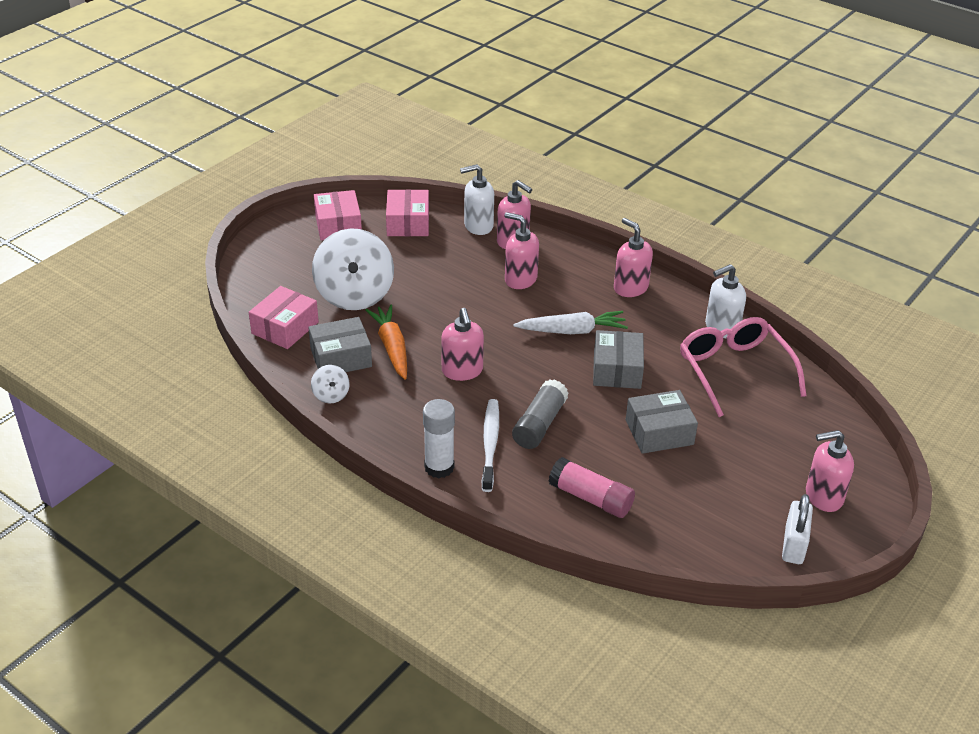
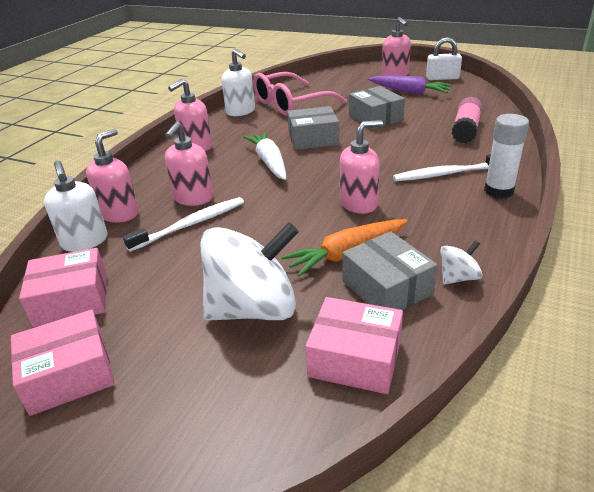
camera: 100 degrees left, 5 degrees down
(477, 276) = (191, 224): none -> white toothbrush
(539, 424) = (403, 158): grey glue stick -> none
(743, 490) = (409, 92): none -> purple carrot

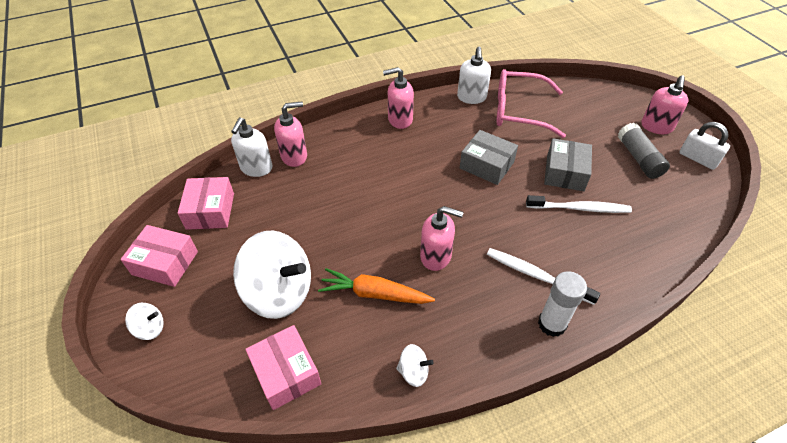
camera: 40 degrees right, 15 degrees up
(71, 300) = (210, 211): pink box -> pink box turned 60 degrees clockwise
(133, 442) = (150, 328): none -> white spinning top
(191, 224) = (320, 196): white toothbrush -> white toothbrush (580, 208)
(193, 198) = (345, 172): pink soap dispenser -> none
(269, 162) = (428, 170): white carrot -> none
(387, 287) = (363, 341): grey box -> none
(409, 92) = (639, 158): purple carrot -> grey glue stick
(465, 130) = (622, 240): pink glue stick -> none

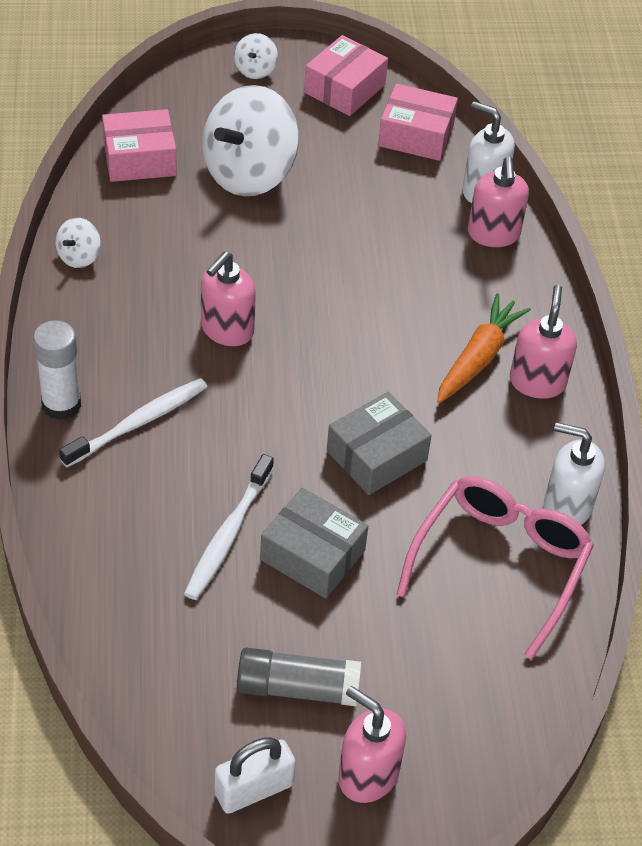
camera: 105 degrees right, 0 degrees up
(374, 294) = (201, 254): orange carrot -> orange carrot (478, 358)

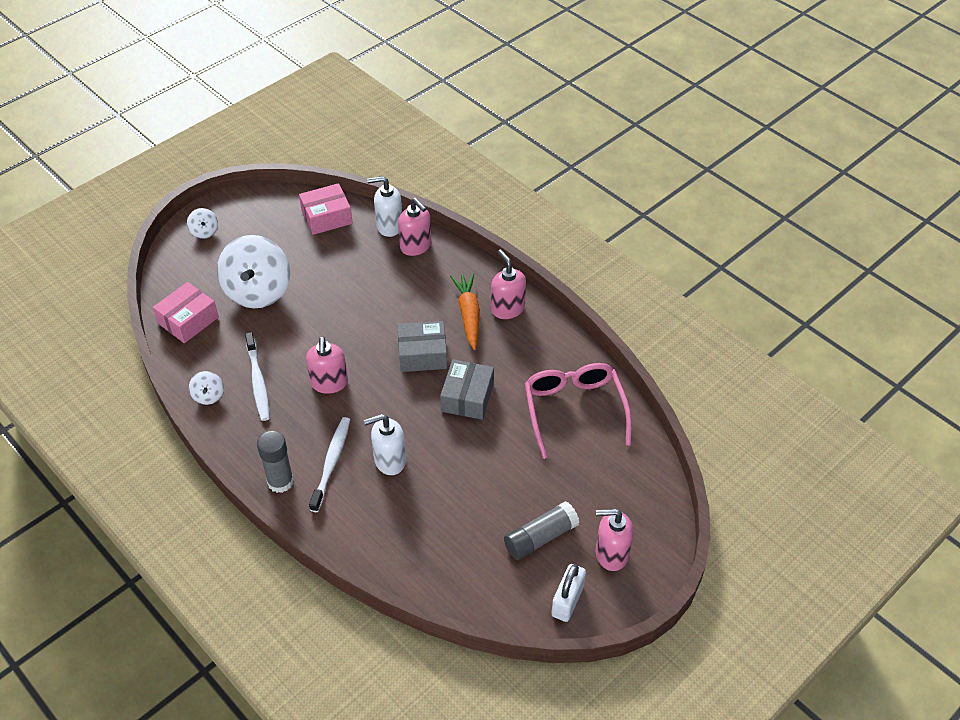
camera: 35 degrees left, 0 degrees up
(61, 405) = (280, 481): white glue stick -> grey glue stick
(228, 535) = (434, 487): white toothbrush -> white toothbrush (258, 381)
(312, 555) = (484, 468): grey box -> grey box (422, 354)
(344, 89) = (264, 214): pink box -> none
(566, 507) = (577, 361): white soap dispenser -> white soap dispenser (389, 460)

